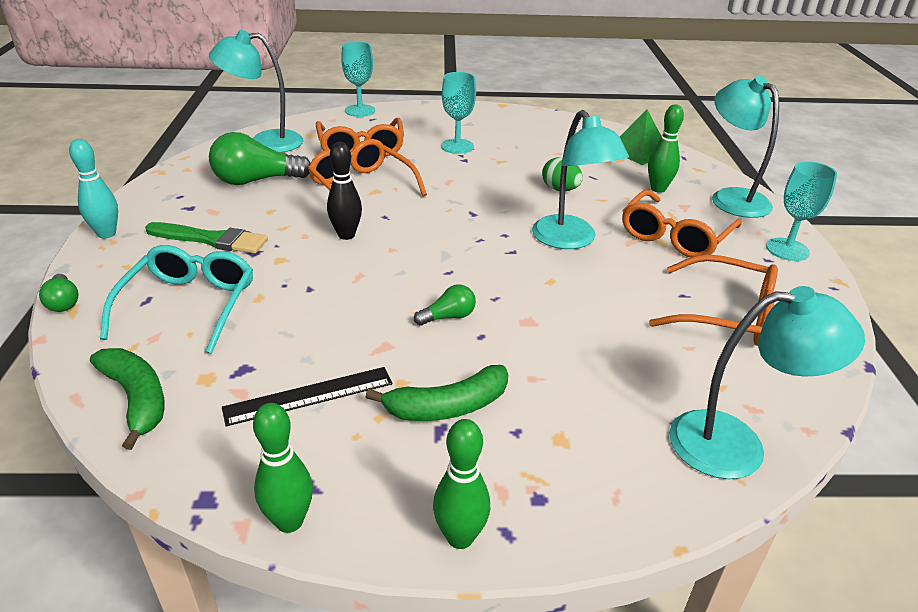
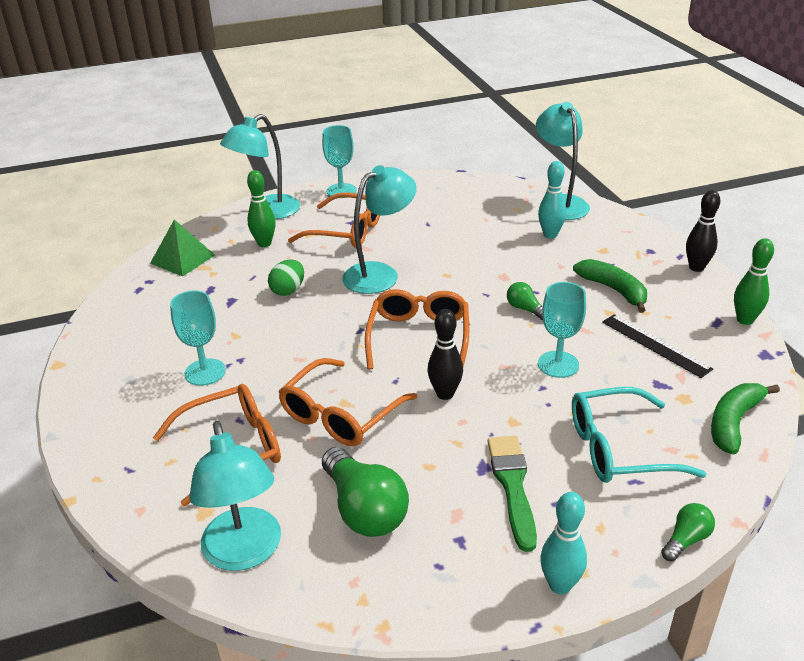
camera: 105 degrees left, 0 degrees up
(360, 111) = (98, 492): turquoise goblet -> turquoise goblet (558, 364)
(460, 537) = (696, 267): green bowling pin -> black bowling pin
(625, 396) = (550, 235): none -> turquoise bowling pin
(725, 314) = (440, 209): orange glasses -> orange glasses (419, 337)

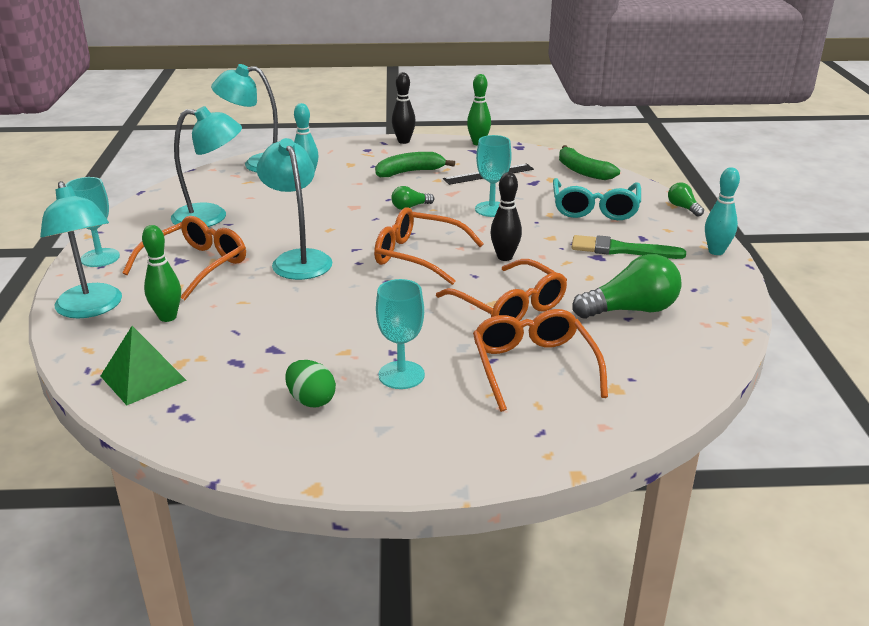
camera: 75 degrees left, 5 degrees down
(244, 553) = (669, 370): turquoise lamp -> turquoise lamp (211, 217)
(288, 290) = (284, 312): green egg -> green egg (311, 400)

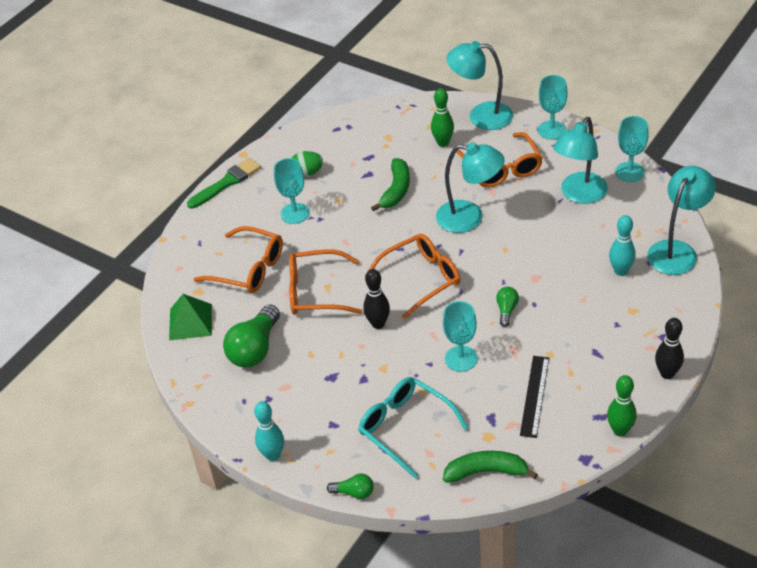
camera: 130 degrees right, 15 degrees up
(143, 378) = (385, 121): green pyramid -> green pyramid (190, 322)
(155, 203) = (629, 172): none -> turquoise goblet
(410, 172) = (581, 343): green banana -> green banana (396, 190)
(621, 250) = (328, 397): green brush -> green brush (226, 183)

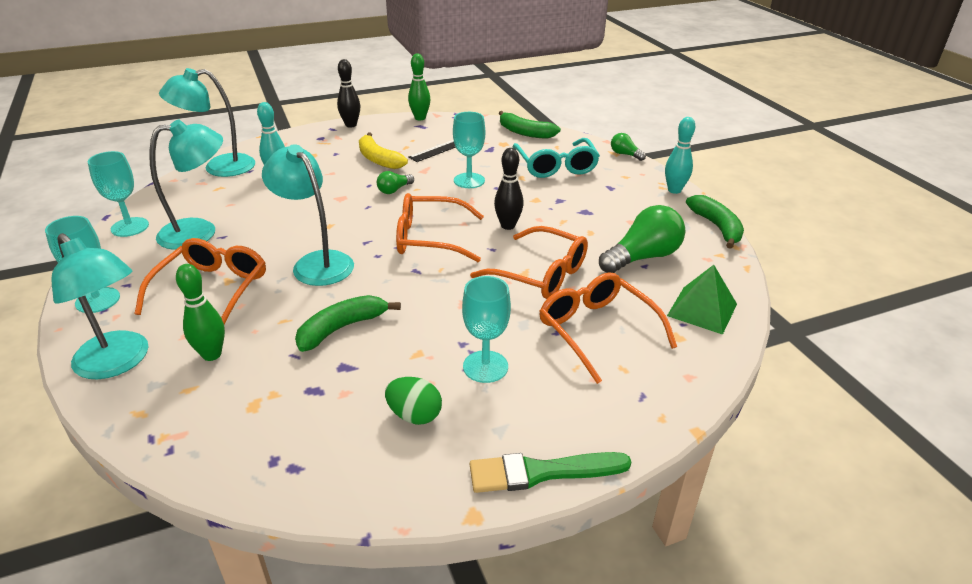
camera: 150 degrees left, 10 degrees down
(213, 420) = (716, 227): none -> green banana
(570, 339) = (378, 159): none -> yellow banana

